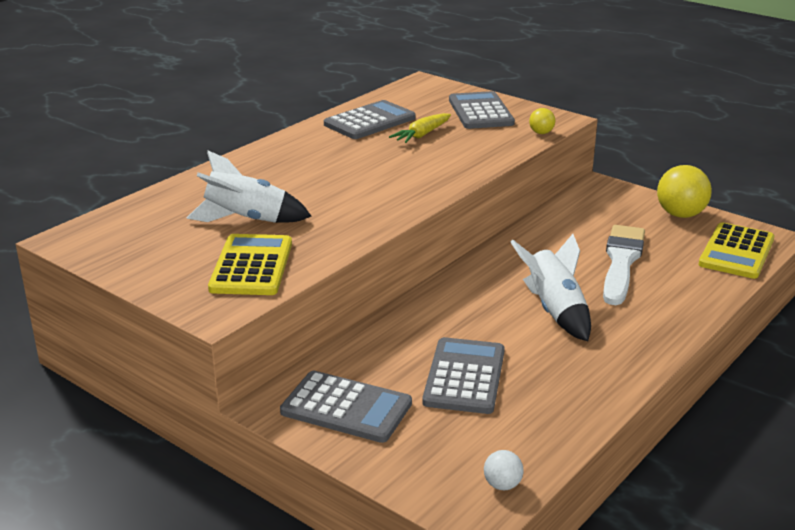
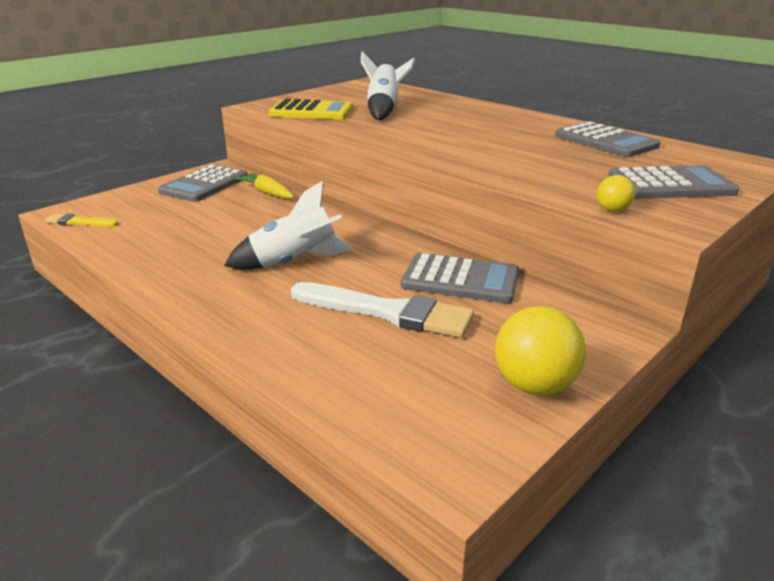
camera: 95 degrees right, 0 degrees up
(422, 135) = (577, 158): yellow carrot -> yellow carrot (267, 193)
(464, 376) = (213, 219): grey calculator -> grey calculator (460, 279)
(502, 485) = (78, 222): white ball -> yellow brush
(736, 252) = (404, 416): yellow calculator -> none

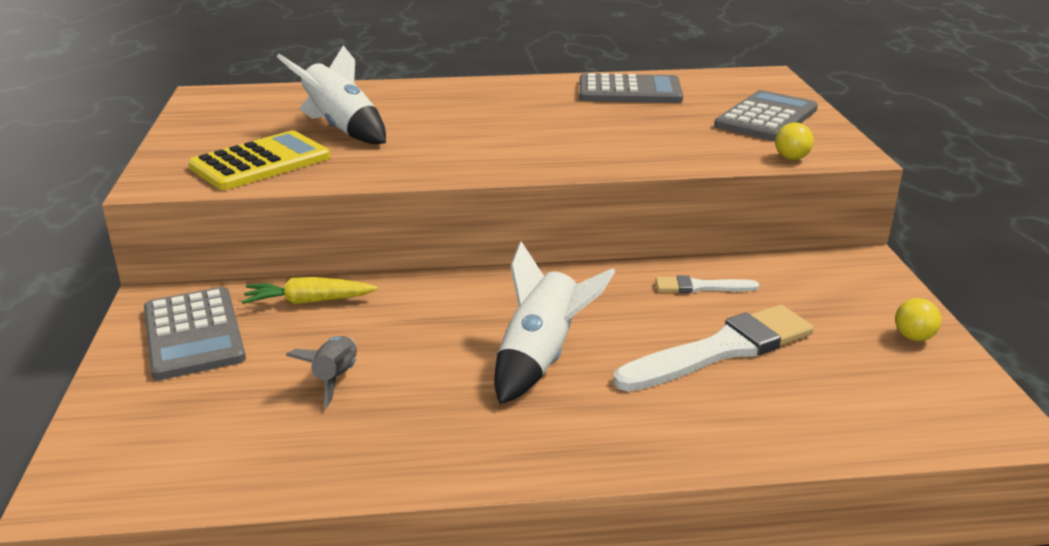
camera: 50 degrees left, 0 degrees up
(78, 222) = (145, 484): yellow brush -> none
(205, 224) = (335, 378): none -> grey rocket
(460, 279) = (701, 287): grey calculator -> white brush
(534, 385) = (913, 337): yellow ball -> yellow ball, size x0.51

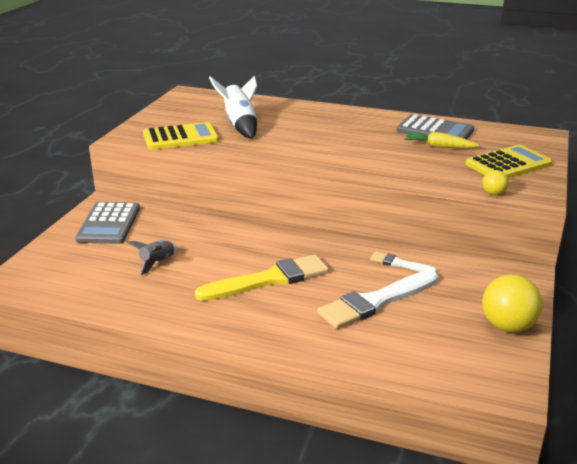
camera: 25 degrees right, 0 degrees up
(309, 301) = (175, 220): yellow carrot -> yellow carrot (439, 146)
(540, 358) = (269, 279): white rocket -> yellow brush
(721, 350) = (376, 302): white brush -> white brush turned 150 degrees clockwise
(766, 118) = (508, 164): grey calculator -> yellow calculator
(913, 337) = (507, 326): yellow ball -> yellow ball, size x1.97

